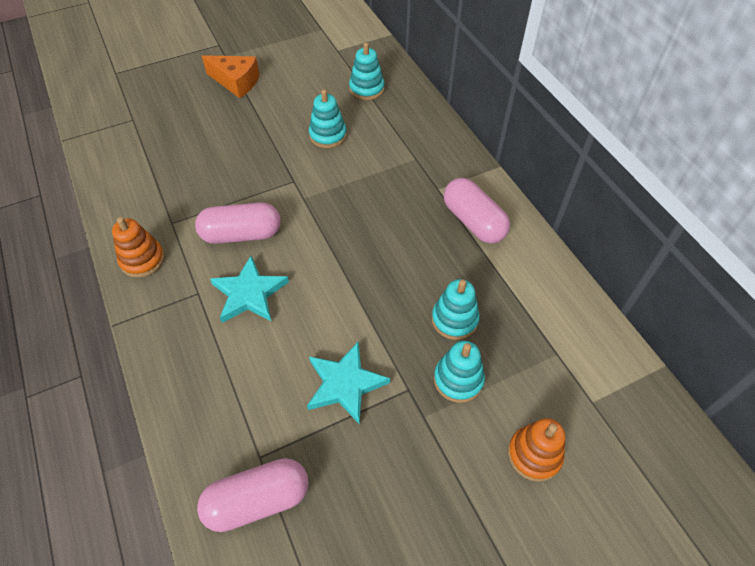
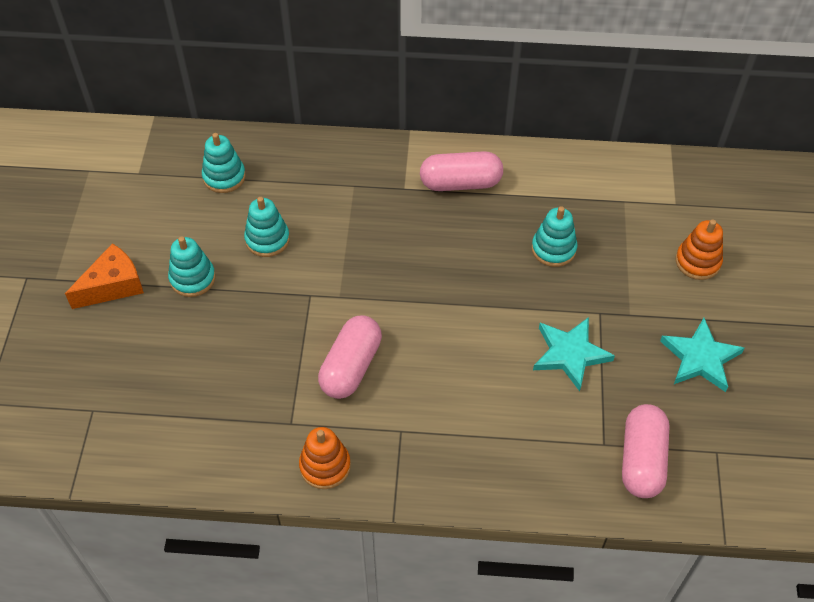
camera: 60 degrees left, 0 degrees up
(249, 293) = (429, 388): turquoise star -> turquoise star (700, 358)
(458, 379) = (610, 275): turquoise stacking toy -> turquoise stacking toy (192, 278)

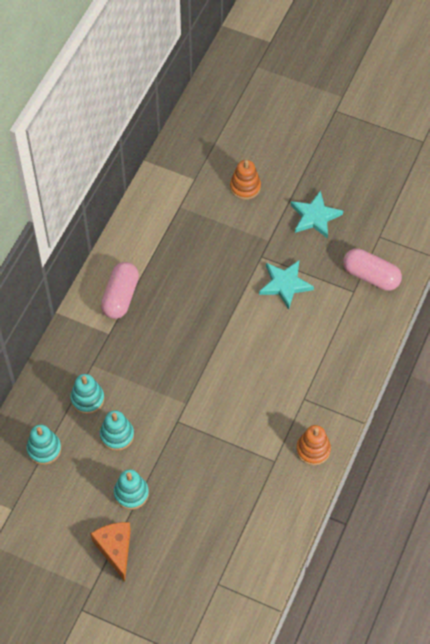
camera: 70 degrees left, 5 degrees up
(351, 367) = (245, 413): pink capsule -> none
(553, 249) = (201, 262): turquoise stacking toy -> turquoise stacking toy (87, 399)

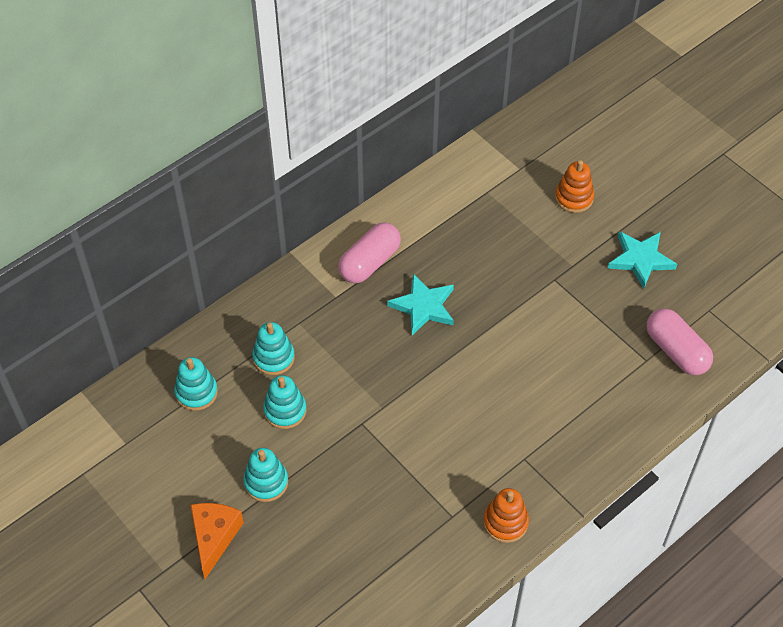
camera: 25 degrees right, 5 degrees down
(285, 284) = (566, 321): turquoise star -> turquoise star (423, 306)

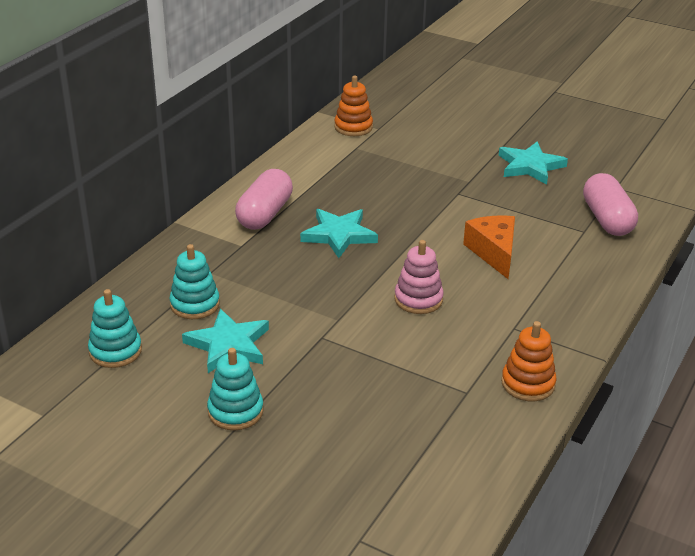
camera: 20 degrees left, 20 degrees down
(214, 537) = (193, 478): orange cheese -> orange cheese (493, 252)
(285, 410) = (228, 345): turquoise stacking toy -> turquoise star
(458, 403) = (418, 299): none -> pink stacking toy
(574, 198) = (441, 138): orange stacking toy -> orange stacking toy (353, 127)
(676, 351) = (607, 219): pink capsule -> pink capsule turned 45 degrees clockwise

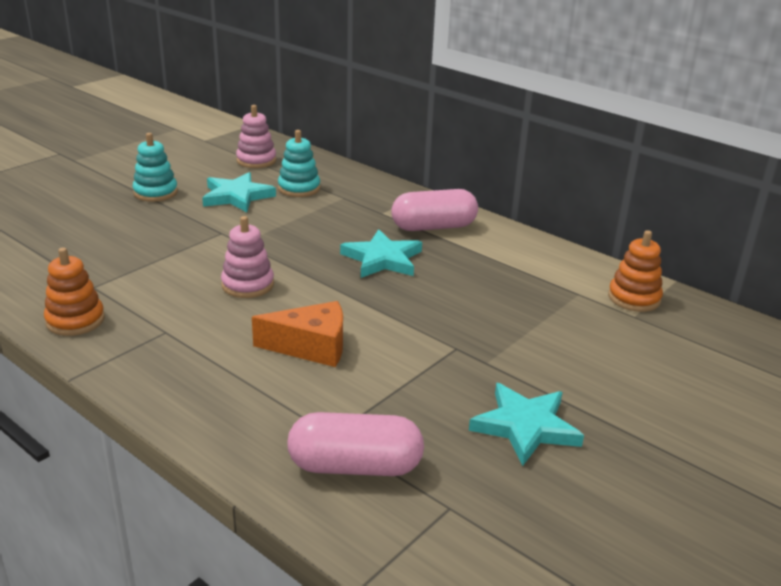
camera: 100 degrees right, 5 degrees down
(115, 351) = (256, 160): turquoise stacking toy -> pink stacking toy
(265, 214) = (433, 227): pink capsule -> pink capsule turned 45 degrees counterclockwise

